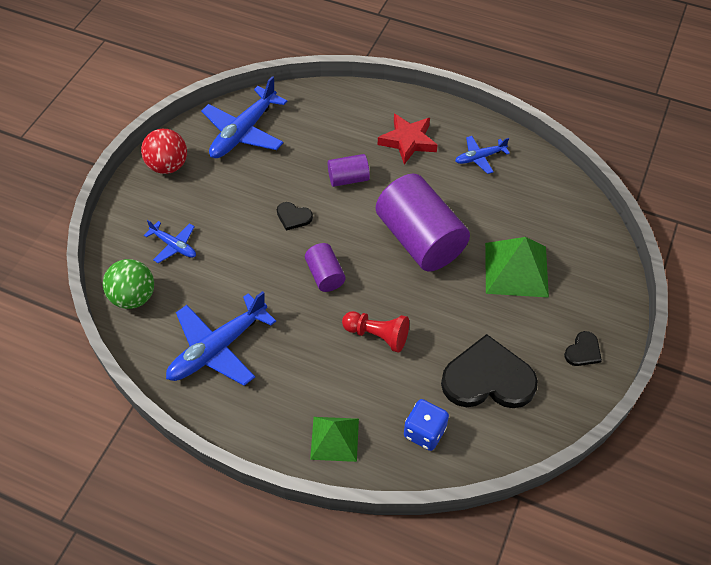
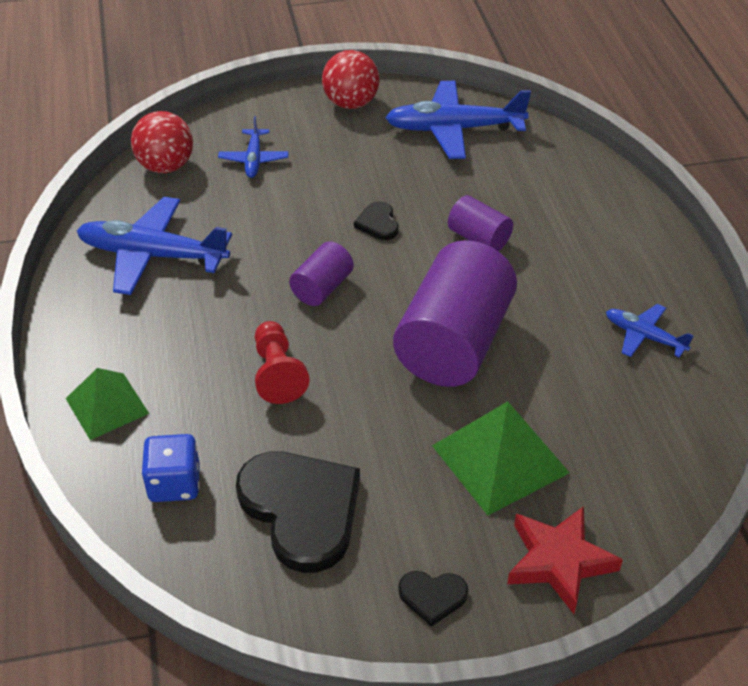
camera: 55 degrees right, 10 degrees down
(134, 297) = (166, 166): green ball -> red ball
(408, 141) = (593, 259): red star -> red star (559, 561)

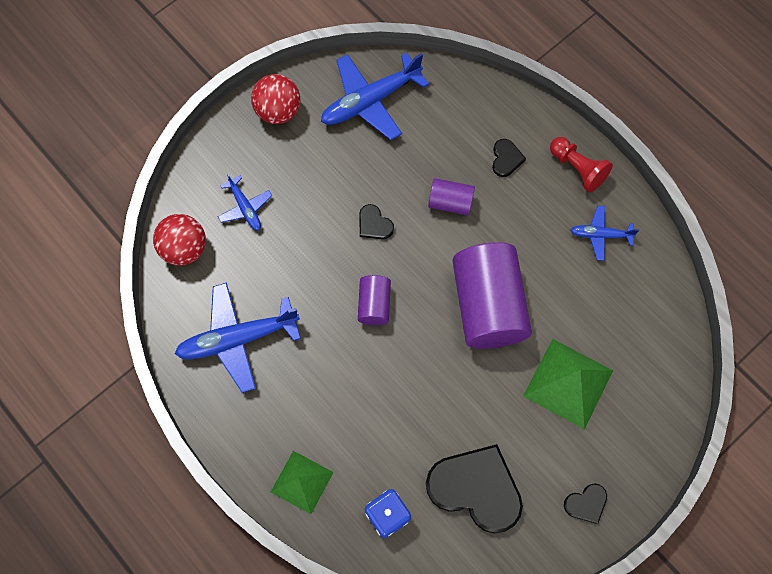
camera: 30 degrees left, 25 degrees up
(277, 373) = (393, 393): red pawn -> red pawn (577, 169)
(559, 561) = (641, 438): red star -> none
(573, 227) = (506, 159): none -> black heart

